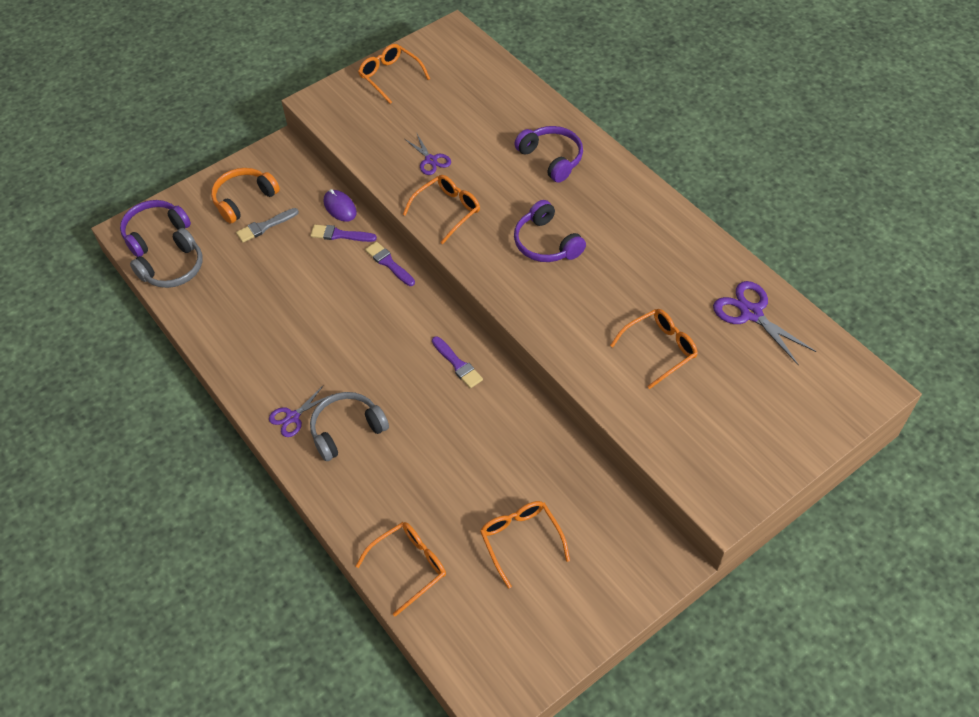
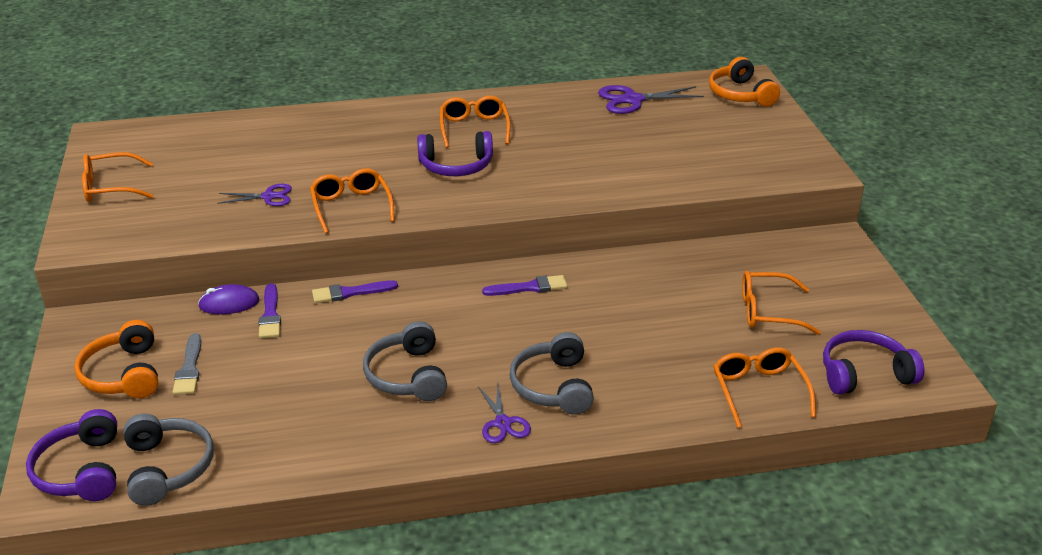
camera: 65 degrees left, 20 degrees down
(315, 341) = (408, 375): none -> grey headphones
(340, 235) = (270, 315): purple brush -> purple brush turned 45 degrees counterclockwise
(551, 158) = (353, 133): purple headphones -> purple headphones (864, 374)
(659, 349) = (635, 149): orange glasses -> orange glasses (474, 128)
(832, 393) = (740, 94): none -> orange headphones

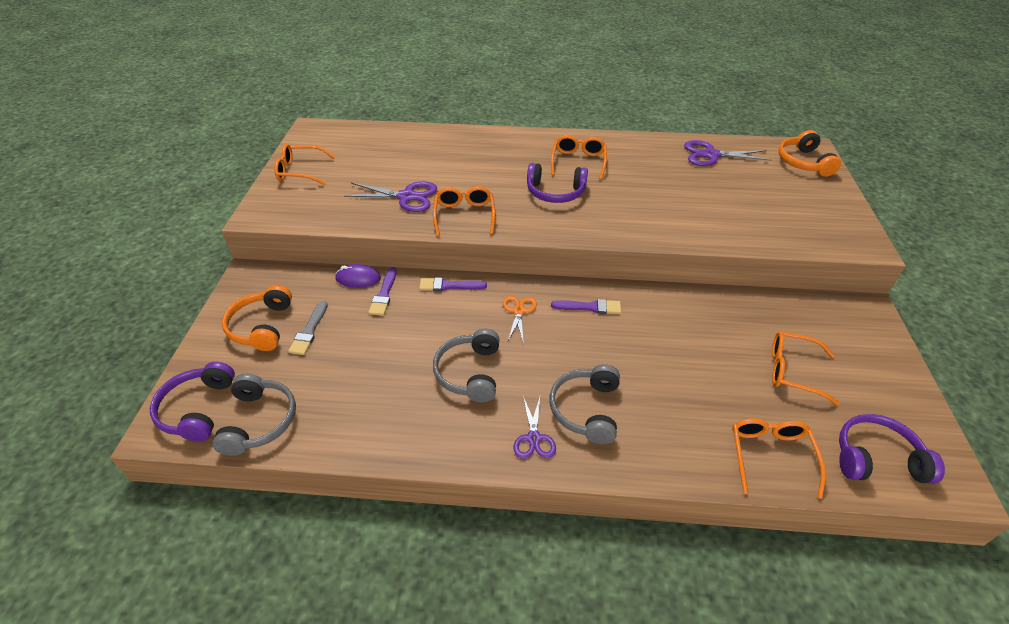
camera: 15 degrees right, 10 degrees up
(268, 197) = (406, 197): purple scissors -> purple scissors, size x1.62
(446, 305) = (519, 311): none -> orange scissors

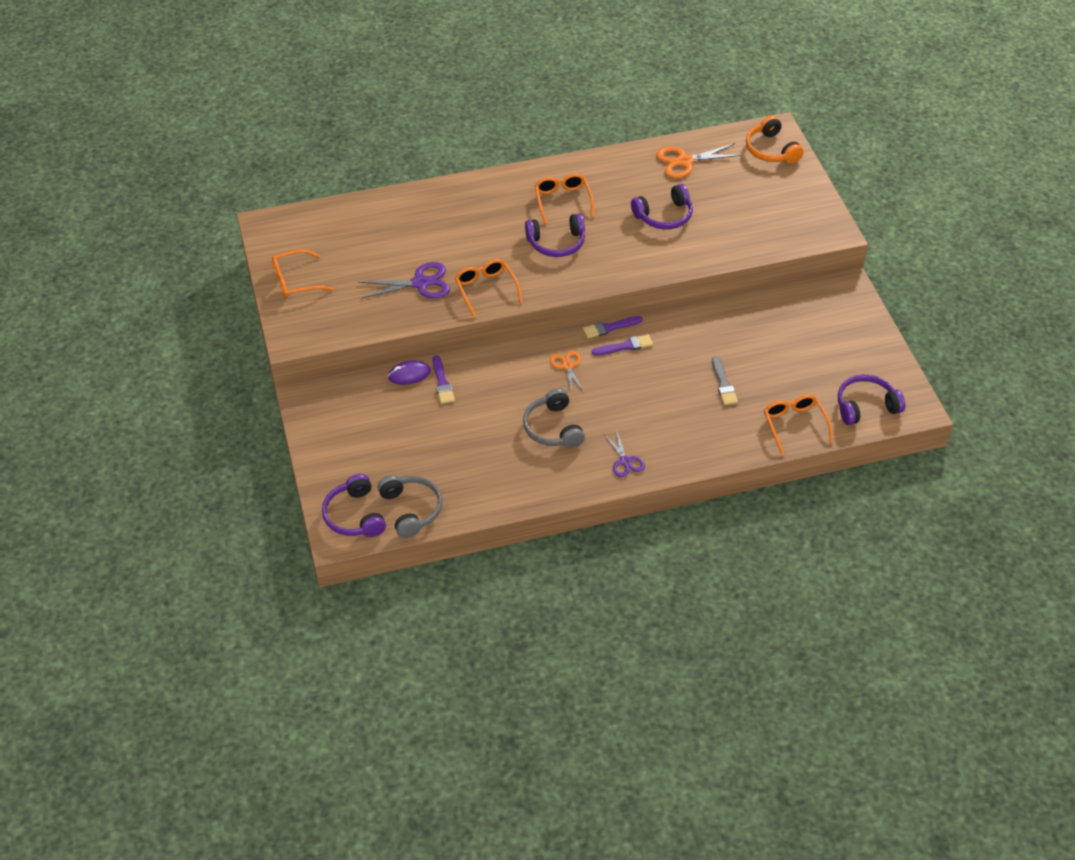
camera: 20 degrees left, 5 degrees up
(262, 326) = (355, 440): orange headphones -> none
(309, 331) = (399, 432): grey brush -> grey brush (723, 384)
(449, 286) = (495, 359): purple brush -> purple brush (609, 327)
(586, 409) = (655, 430): grey headphones -> none
(674, 192) = (664, 216): none -> purple headphones
(711, 155) = (685, 161): purple scissors -> orange scissors
(792, 371) = (799, 357): orange glasses -> none

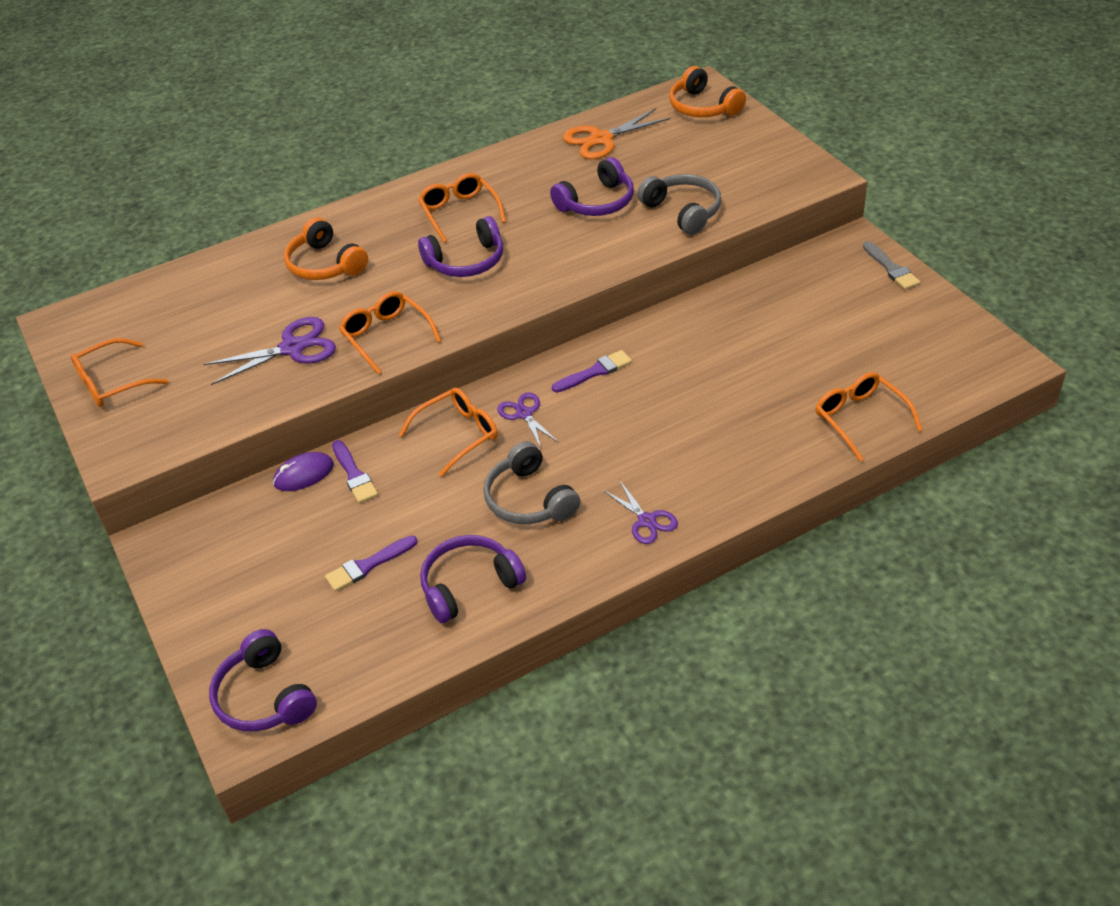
camera: 10 degrees left, 5 degrees down
(411, 509) = (350, 666): grey headphones -> grey headphones (683, 211)
(457, 222) = (325, 264): none -> orange headphones
(518, 370) = (458, 435): none -> orange glasses
(567, 366) = (524, 414): orange scissors -> purple scissors
(609, 327) = (566, 354): purple brush -> purple brush (368, 565)
(723, 384) = (744, 389): grey brush -> grey brush (891, 268)
(865, 406) = (943, 374): purple headphones -> purple headphones (469, 585)

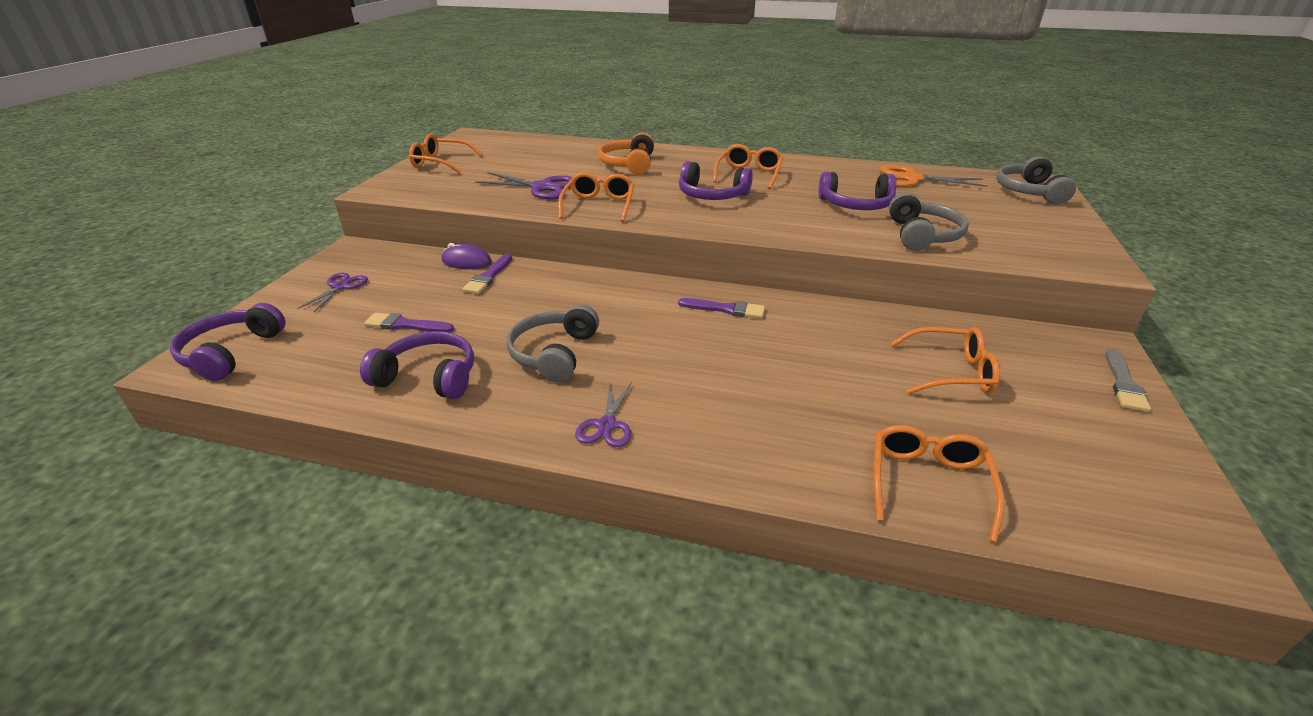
camera: 40 degrees right, 10 degrees down
(458, 435) = (578, 292): orange glasses -> orange glasses (950, 372)
(524, 414) = (637, 305): purple scissors -> purple scissors (341, 286)
(703, 107) = (1029, 192): orange headphones -> grey headphones

